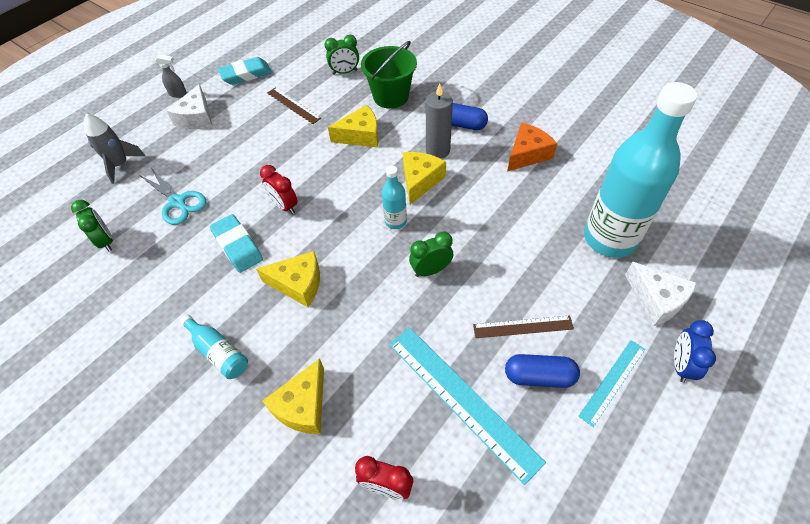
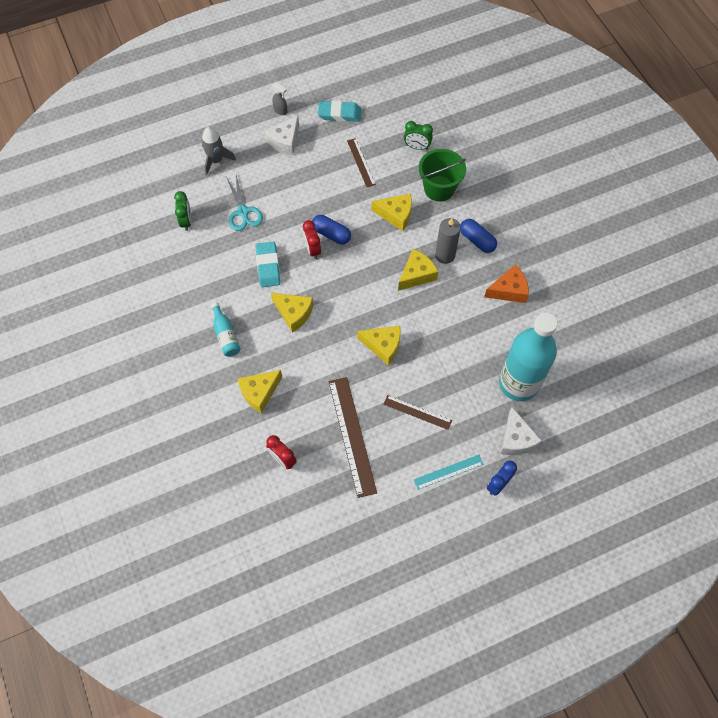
camera: 25 degrees right, 10 degrees up
(395, 221) = (380, 299): turquoise bottle -> none
(431, 270) = (383, 346): green clock -> yellow cheese
(461, 399) = (352, 435): turquoise ruler -> brown ruler
(539, 376) = (406, 446): blue capsule -> blue capsule (331, 234)

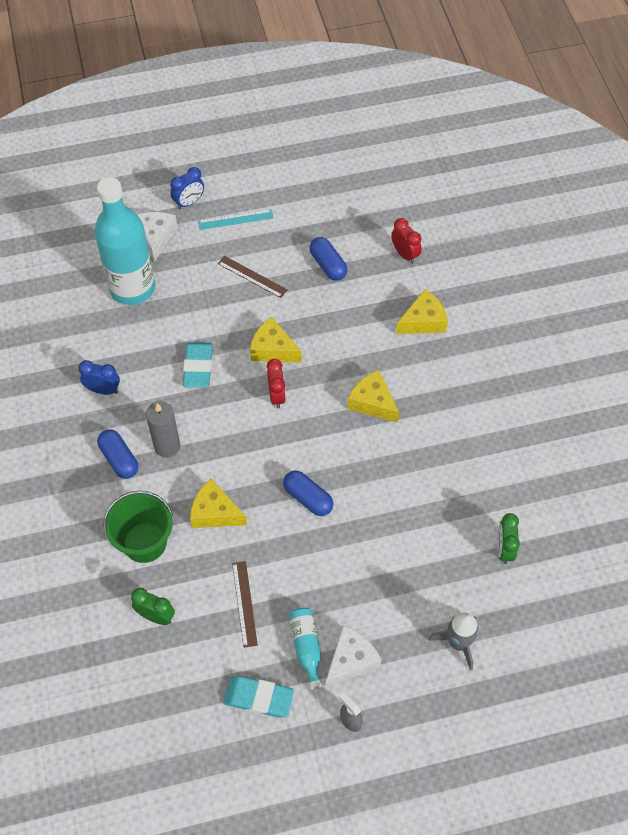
camera: 170 degrees left, 5 degrees down
(226, 335) = (458, 389): turquoise bottle -> turquoise bottle (306, 647)
(243, 212) = (424, 551): turquoise scissors -> none
(268, 266) = (398, 467): turquoise eraser -> turquoise eraser (198, 367)
(312, 250) = (336, 480): red clock -> red clock (277, 396)
(352, 435) = (328, 265): brown ruler -> blue capsule
(416, 274) = (210, 426): yellow cheese -> none
(509, 290) = (103, 390): orange cheese -> blue clock

